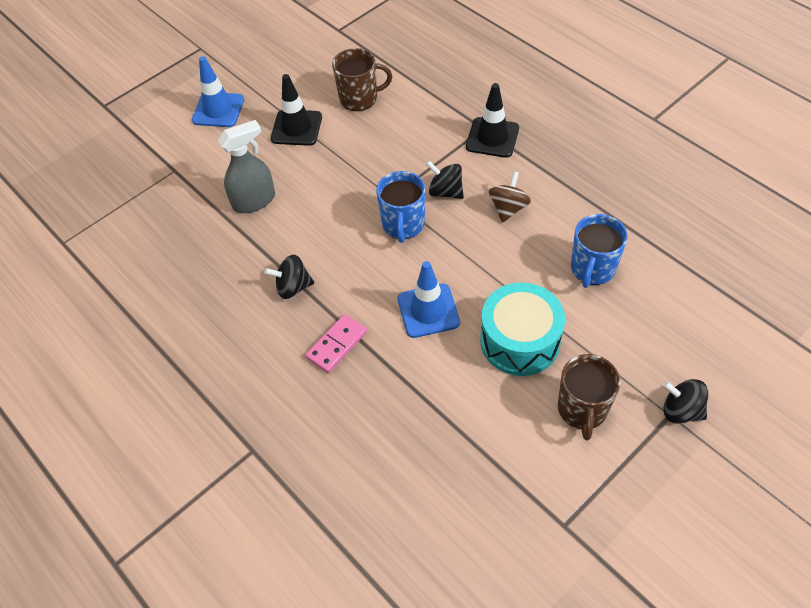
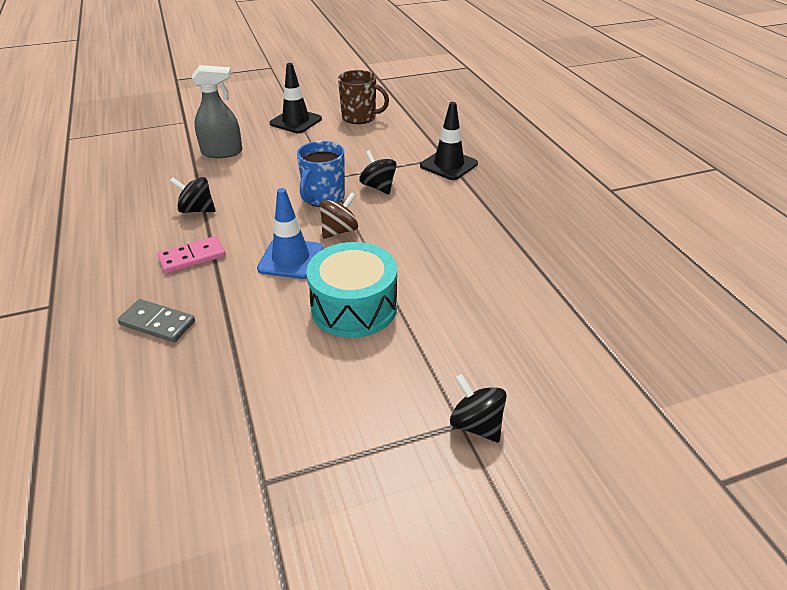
camera: 20 degrees right, 15 degrees down
(218, 110) = (249, 99): blue traffic cone -> none
(366, 427) = (157, 323): none -> grey domino
(508, 208) = (424, 212): brown spinning top -> brown spinning top (339, 231)
(582, 409) = (369, 384): brown mug -> none
(592, 269) = (469, 276): blue mug -> none

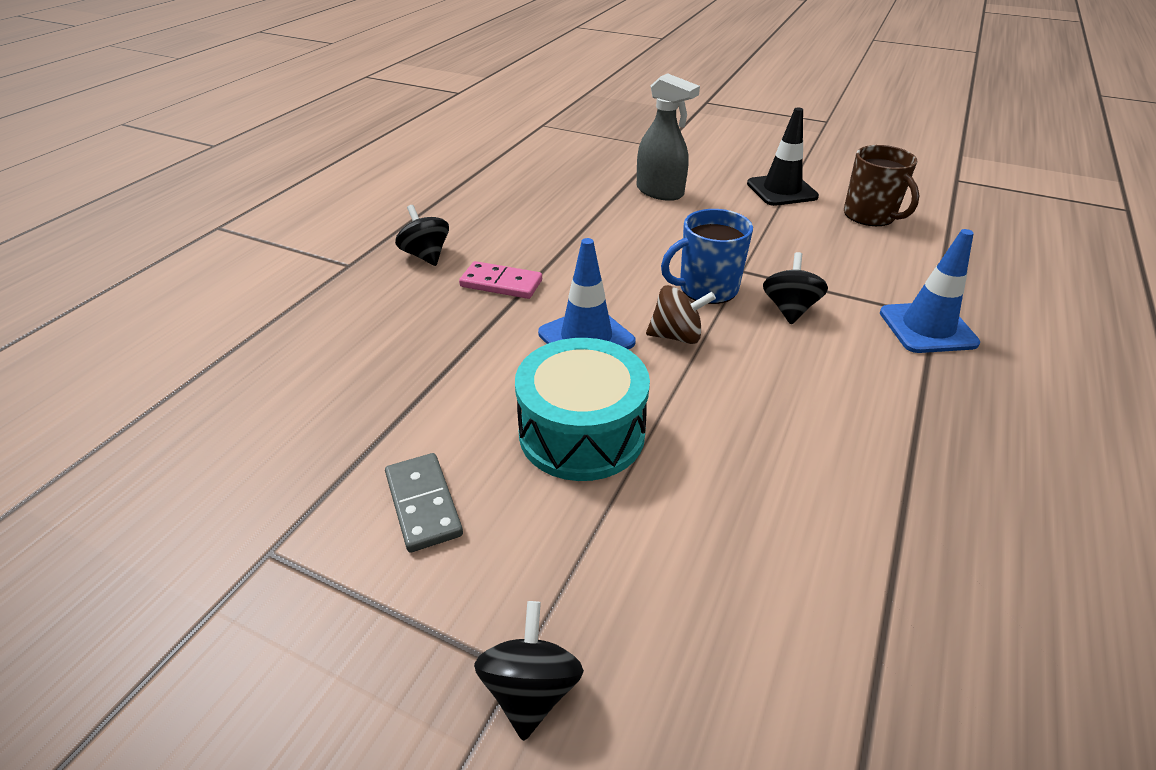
camera: 45 degrees right, 0 degrees up
(157, 323) = (396, 329): grey domino -> grey domino (423, 504)
(197, 210) = (563, 239): black spinning top -> black spinning top (426, 255)
(448, 165) = (927, 328): black traffic cone -> blue traffic cone

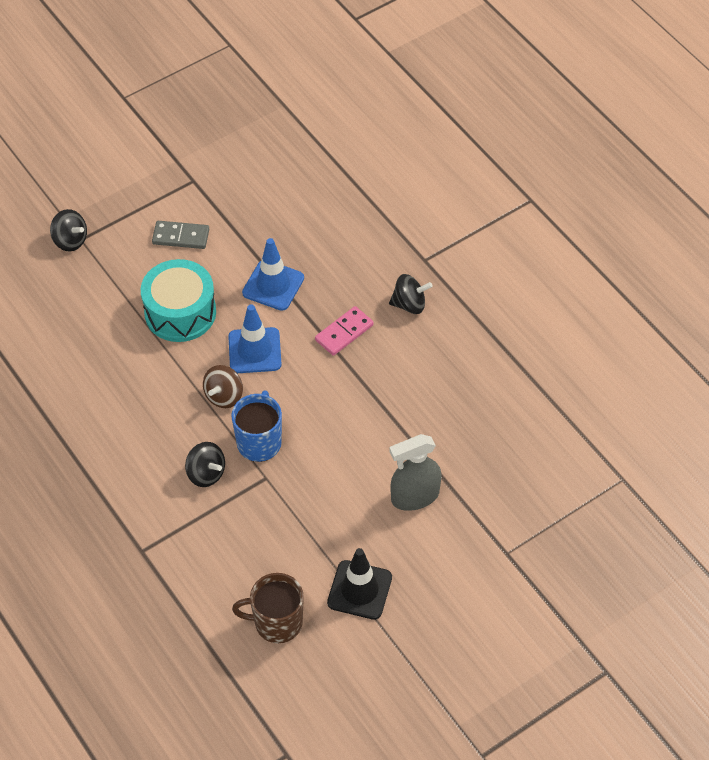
camera: 120 degrees right, 15 degrees up
(927, 328) = (134, 535): blue traffic cone -> blue traffic cone (273, 285)

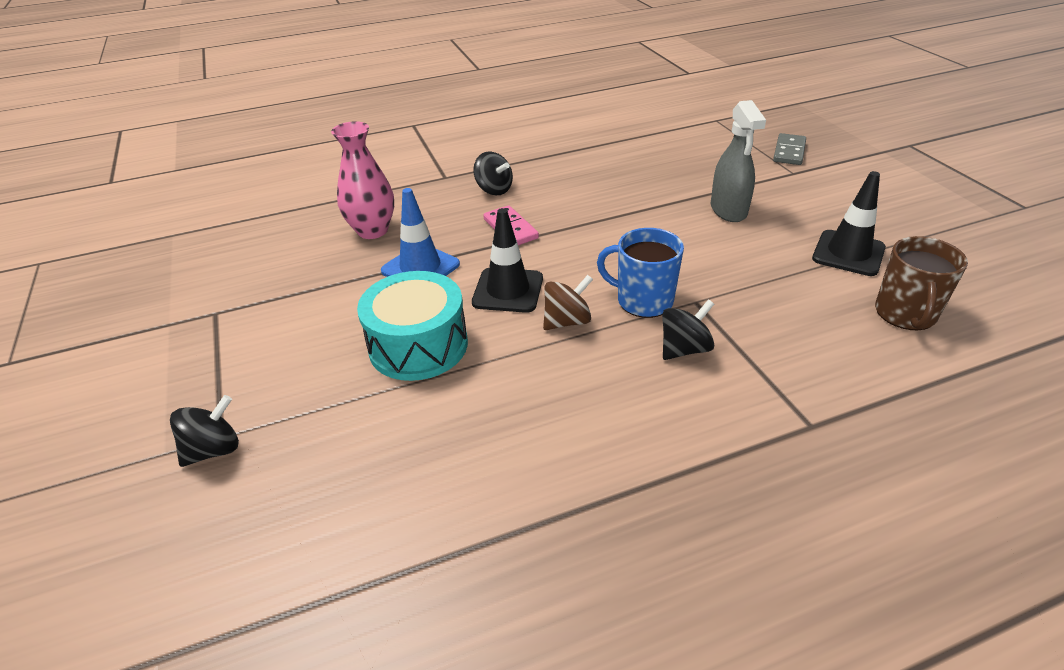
camera: 75 degrees left, 15 degrees down
(181, 236) = (295, 332): grey domino -> grey domino (789, 152)
(224, 396) = (567, 321): brown spinning top -> brown spinning top turned 75 degrees counterclockwise
(254, 351) = (508, 290): blue traffic cone -> black traffic cone
(319, 236) = (372, 230): none -> pink vase
(409, 304) = (494, 189): black spinning top -> black spinning top turned 120 degrees clockwise

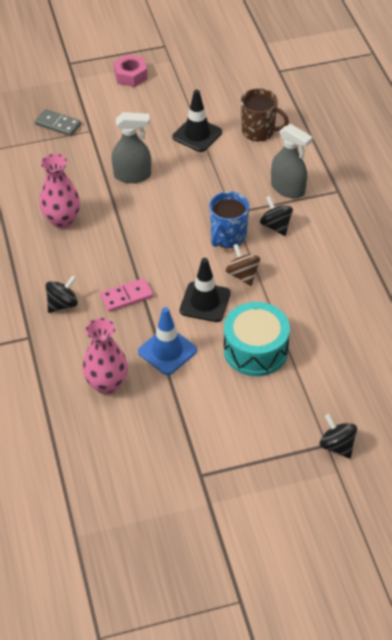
camera: 85 degrees left, 10 degrees up
(626, 174) = (62, 220): none -> pink vase
(781, 358) = (288, 189): none -> grey spray bottle
(928, 188) = (130, 75): none -> pink nut

